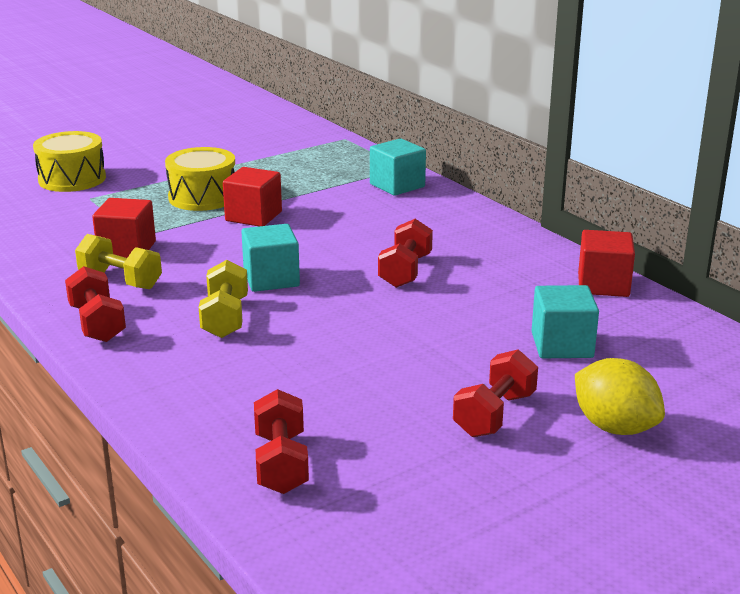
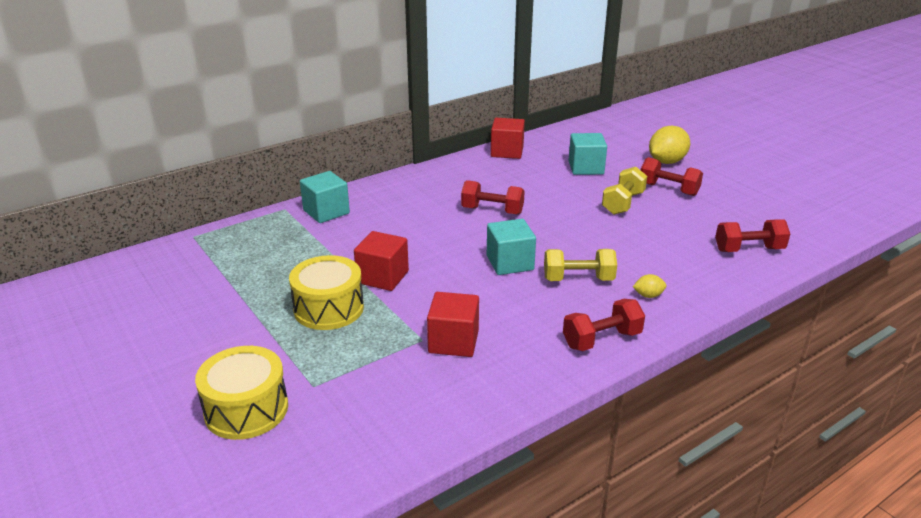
camera: 90 degrees left, 5 degrees up
(120, 280) = (520, 337): yellow dumbbell -> yellow dumbbell (623, 203)
(176, 361) = (648, 295): none -> yellow lemon

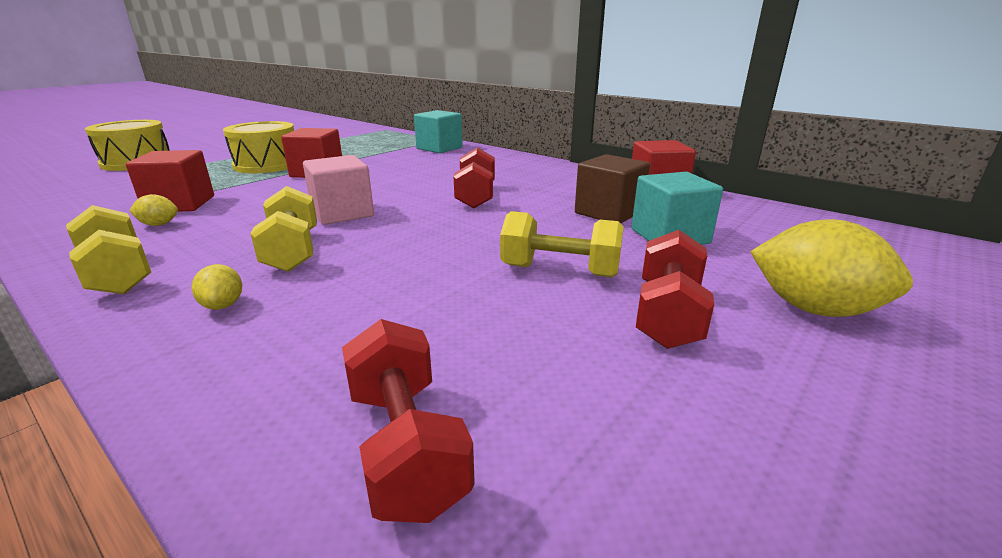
camera: 75 degrees right, 5 degrees down
(506, 342) = (159, 224): none -> yellow lemon
(510, 263) = (342, 213): turquoise cube -> pink cube
(543, 175) = (608, 212): none -> brown cube
(601, 339) = (118, 274): red dumbbell -> yellow dumbbell

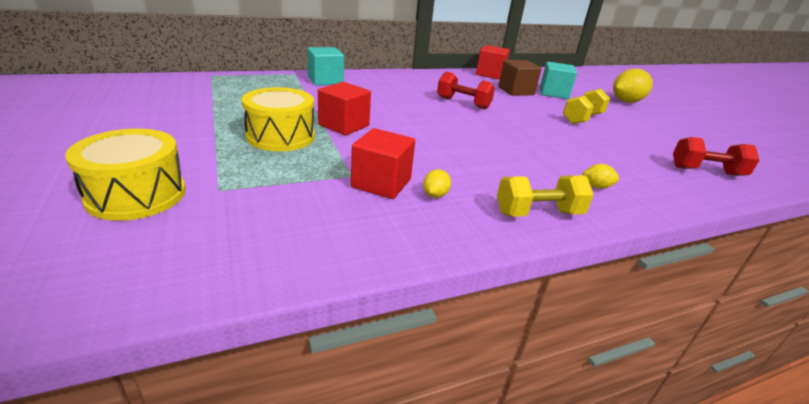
camera: 65 degrees left, 5 degrees up
(292, 251) = (526, 161): yellow dumbbell -> none
(342, 213) = (464, 137): pink cube -> none
(668, 315) = (626, 117): red dumbbell -> none

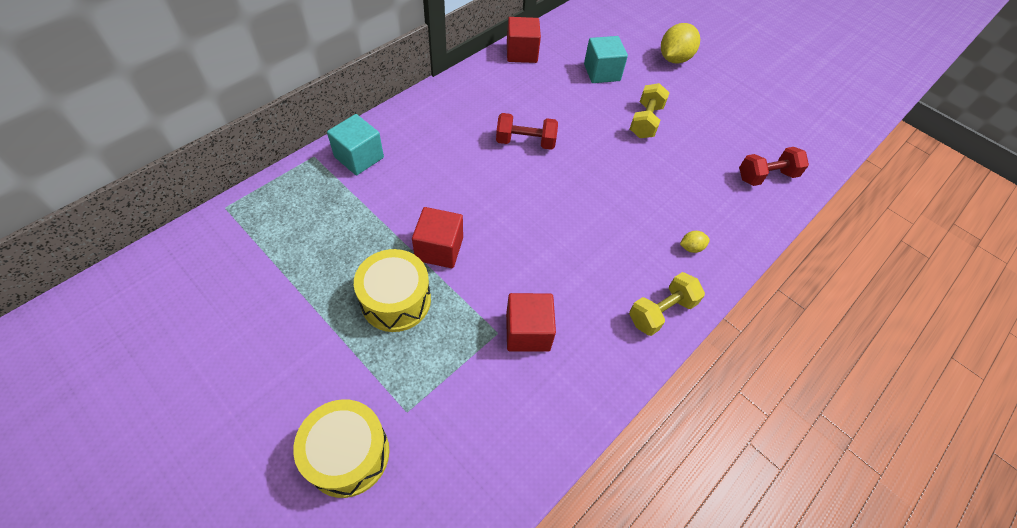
camera: 25 degrees left, 25 degrees up
(435, 195) = (577, 327): yellow lemon -> none
(516, 91) = (564, 85): brown cube -> none

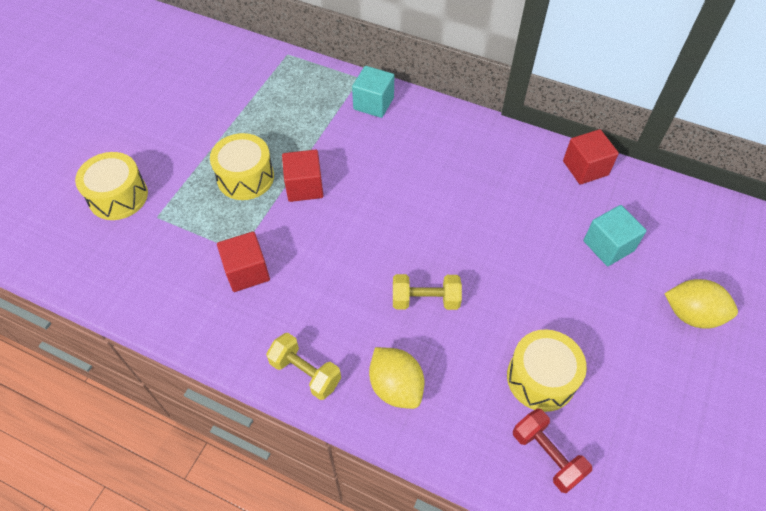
camera: 75 degrees right, 0 degrees up
(525, 142) = (459, 208): red dumbbell -> none
(645, 121) = (557, 306): yellow dumbbell -> yellow dumbbell (425, 300)
(691, 247) = (396, 386): yellow lemon -> yellow lemon, size x2.11
(704, 155) = (541, 378): none -> yellow drum

